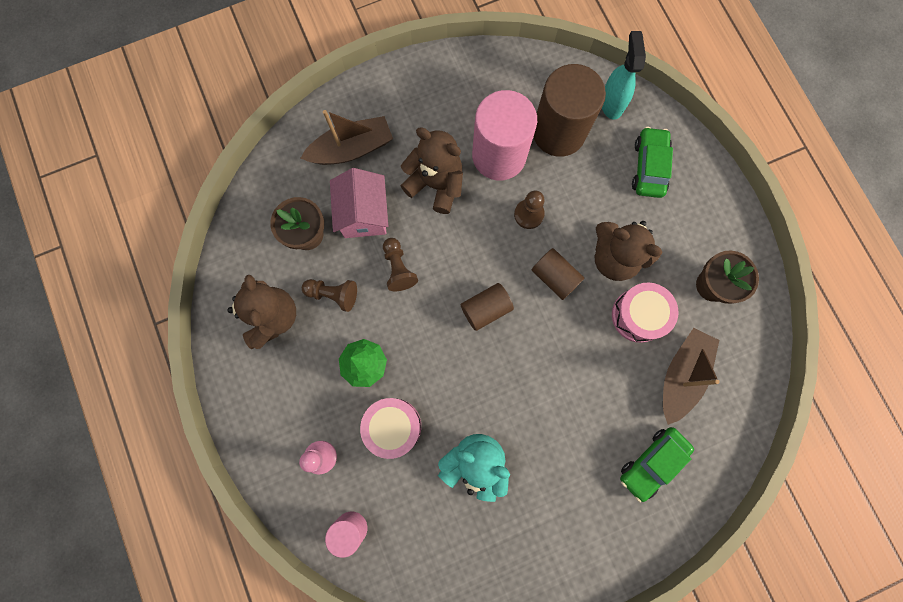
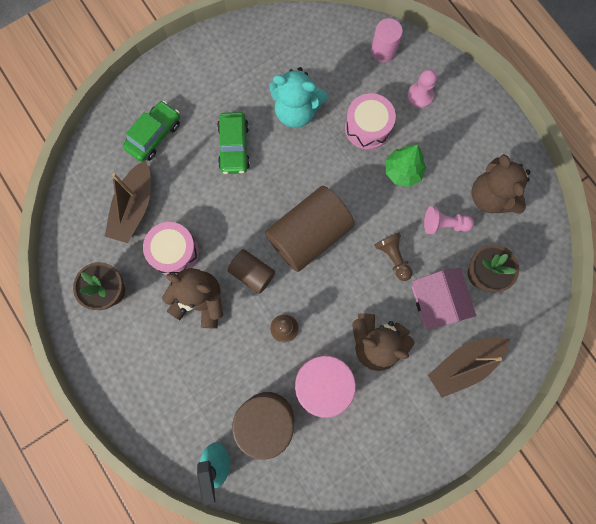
camera: 170 degrees right, 0 degrees up
(333, 294) = (444, 224): brown pawn -> pink pawn
(486, 309) = (309, 234): brown cylinder -> brown cylinder, size x1.87
(649, 167) = (175, 397): green car -> green car (234, 147)

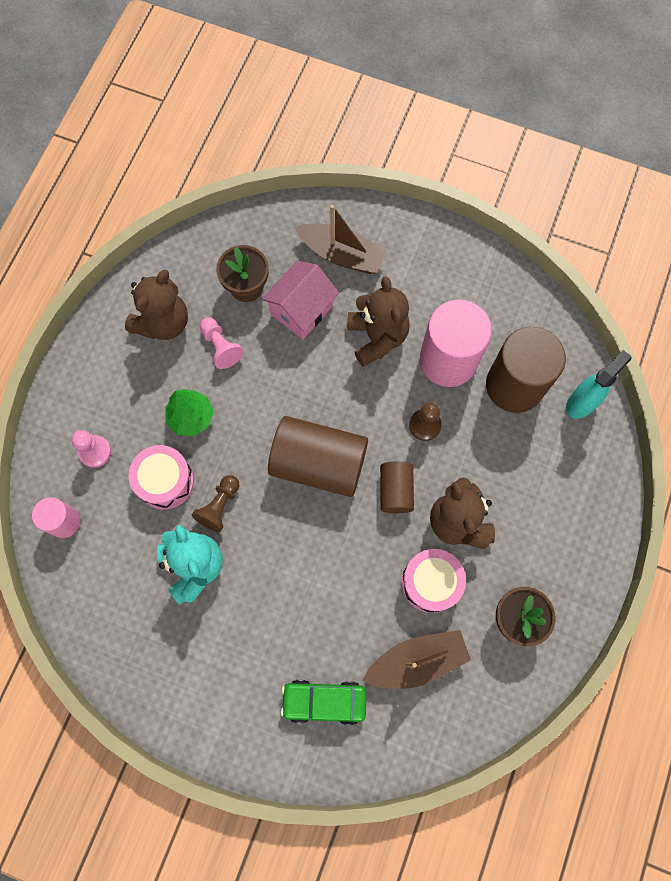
camera: 125 degrees left, 5 degrees down
(234, 147) = (278, 603): green car -> none
(393, 257) = (286, 372): brown pawn -> brown pawn (219, 506)

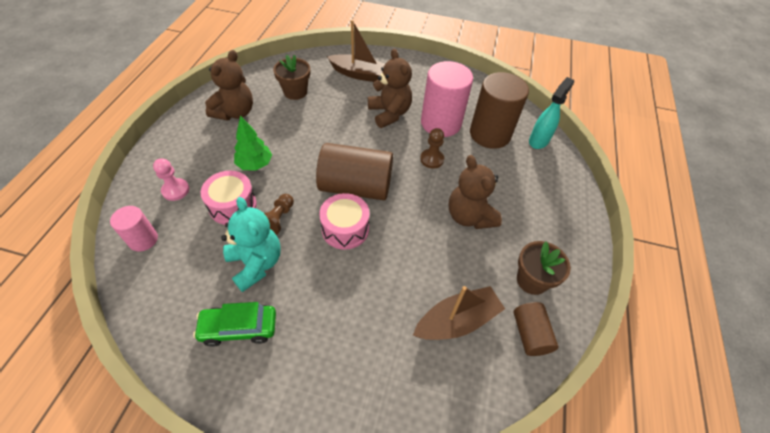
camera: 10 degrees left, 20 degrees down
(221, 347) = (277, 124): pink pawn -> none
(301, 310) = (334, 102): pink house -> none
(324, 701) = (379, 364): green car -> green car (239, 328)
(395, 490) = (417, 200): brown cylinder -> brown cylinder (530, 334)
(431, 583) = (457, 260): pink drum -> pink drum (345, 229)

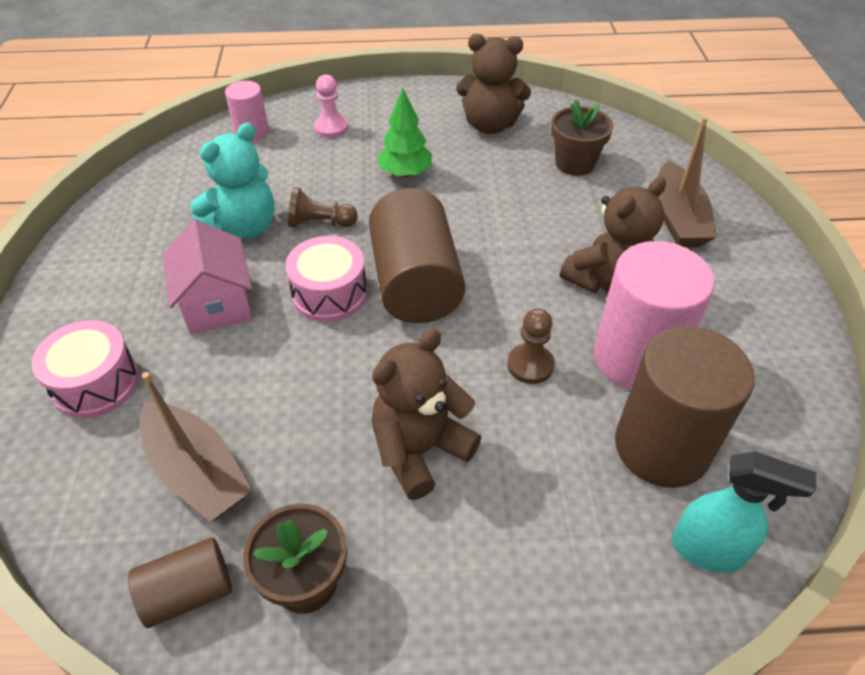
camera: 75 degrees right, 5 degrees down
(233, 206) = (327, 178): pink drum -> pink drum (96, 383)
(239, 328) = (150, 243): green car -> none
(326, 292) = (217, 304): none -> pink house

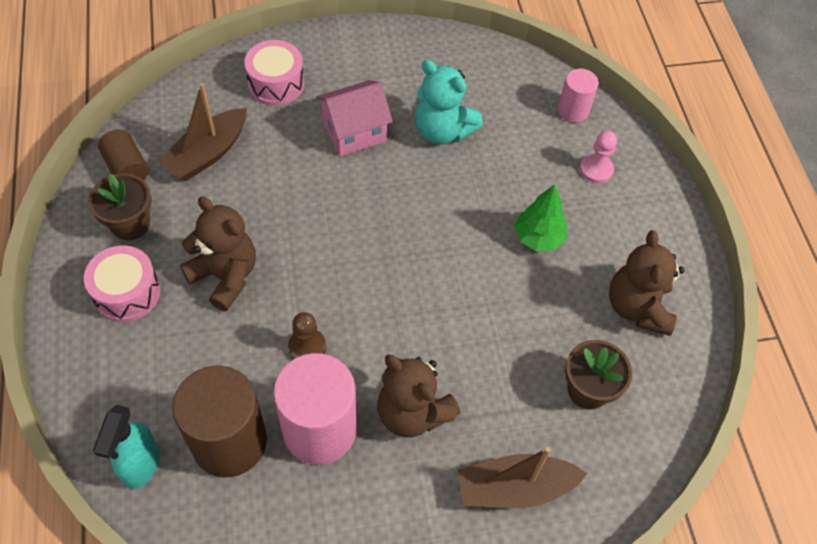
camera: 80 degrees right, 10 degrees up
(320, 223) = (456, 182): brown pawn -> none
(329, 294) = (372, 201): pink drum -> pink drum (127, 293)
(415, 283) = (391, 259): brown cylinder -> none

